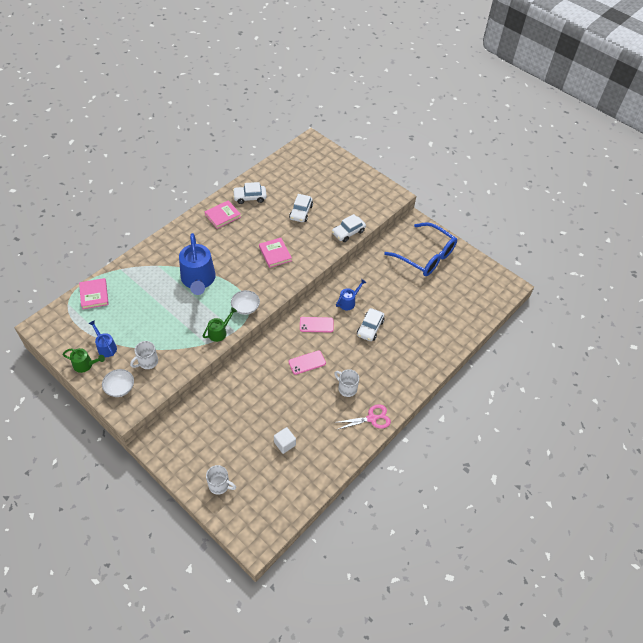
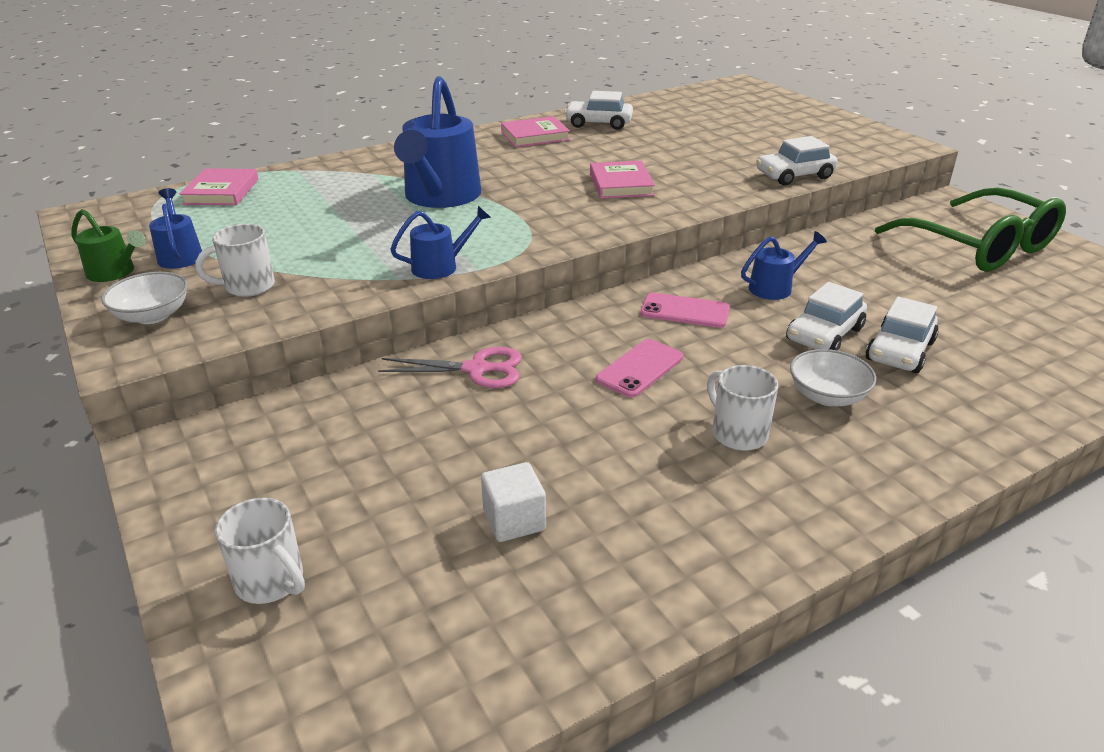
camera: 20 degrees right, 20 degrees down
(219, 332) = (441, 266): green watering can -> blue watering can
(245, 307) = (521, 241): white bowl -> white bowl (827, 396)
(301, 212) = (696, 146): white car -> white car (899, 351)
(307, 362) = (640, 368): pink phone -> pink phone turned 45 degrees counterclockwise
(371, 418) = (803, 512): pink scissors -> pink scissors (476, 369)
(425, 256) = (979, 246): blue glasses -> green glasses

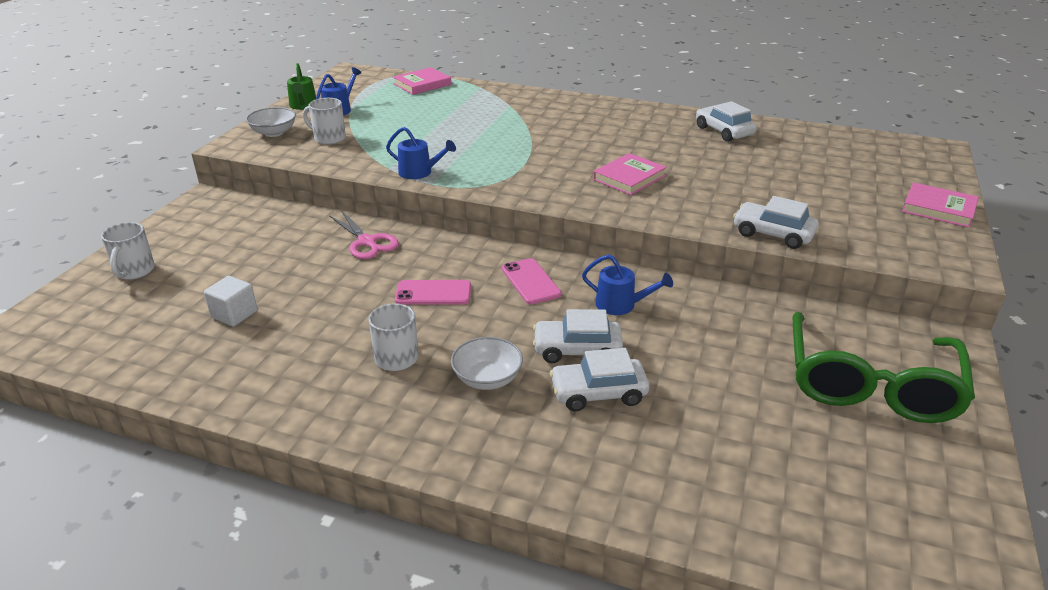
camera: 50 degrees right, 0 degrees up
(440, 197) = (509, 135): blue watering can -> none
(535, 136) = (657, 122): pink book -> pink book (938, 209)

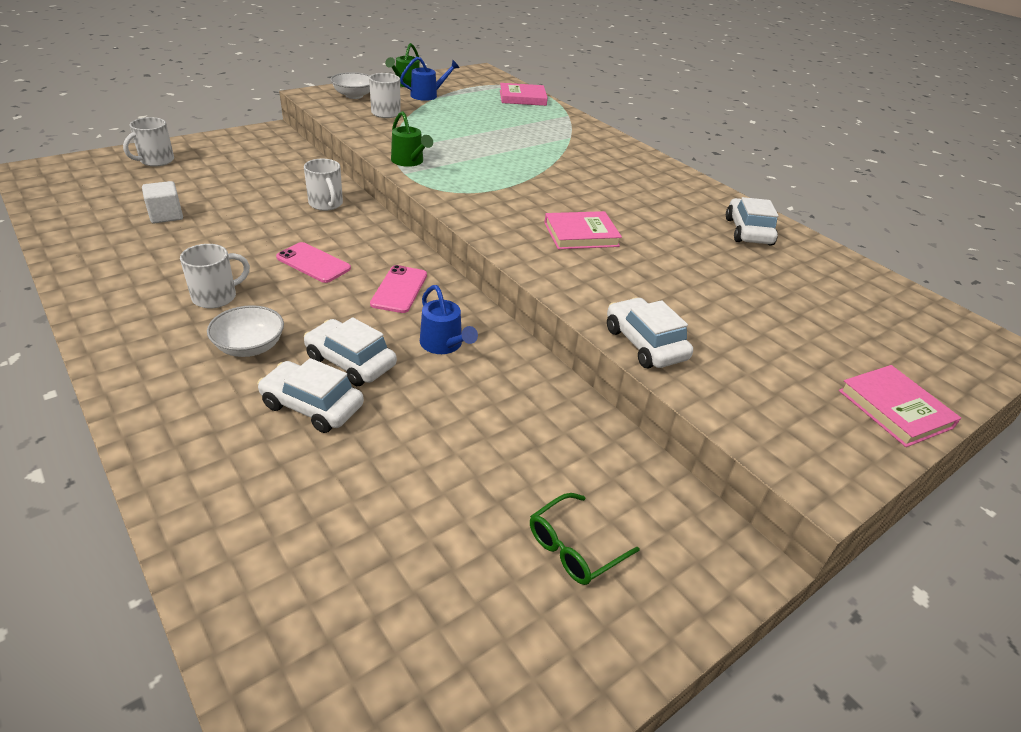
camera: 30 degrees right, 5 degrees up
(367, 242) = (326, 204): pink scissors -> white mug
(420, 172) = (409, 161): blue watering can -> green watering can
(870, 384) = (574, 548): green glasses -> green glasses, size x0.44

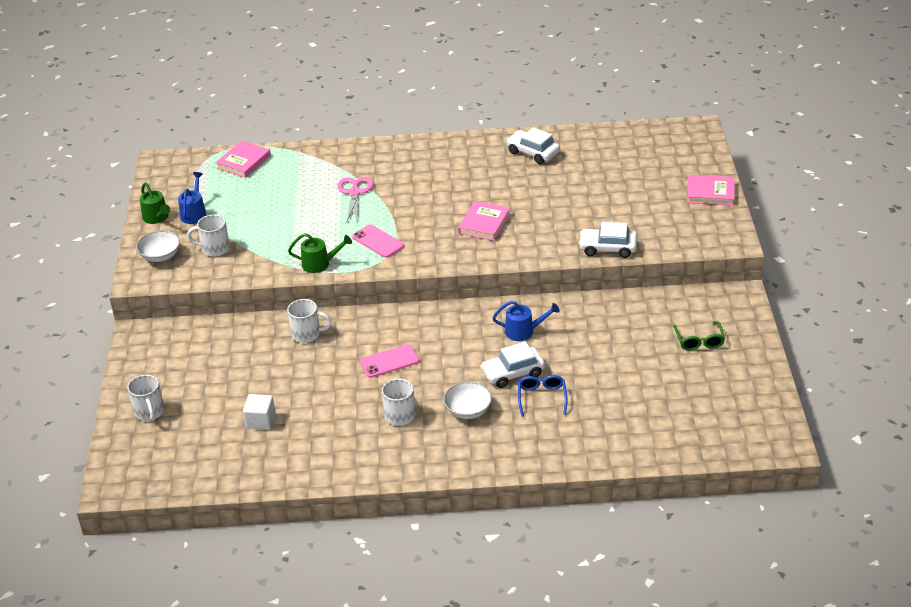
camera: 50 degrees left, 0 degrees up
(312, 406) = (542, 398): white car -> blue glasses
(399, 289) = (452, 331): pink phone -> pink phone (378, 241)
(541, 152) = (355, 193): none -> pink scissors

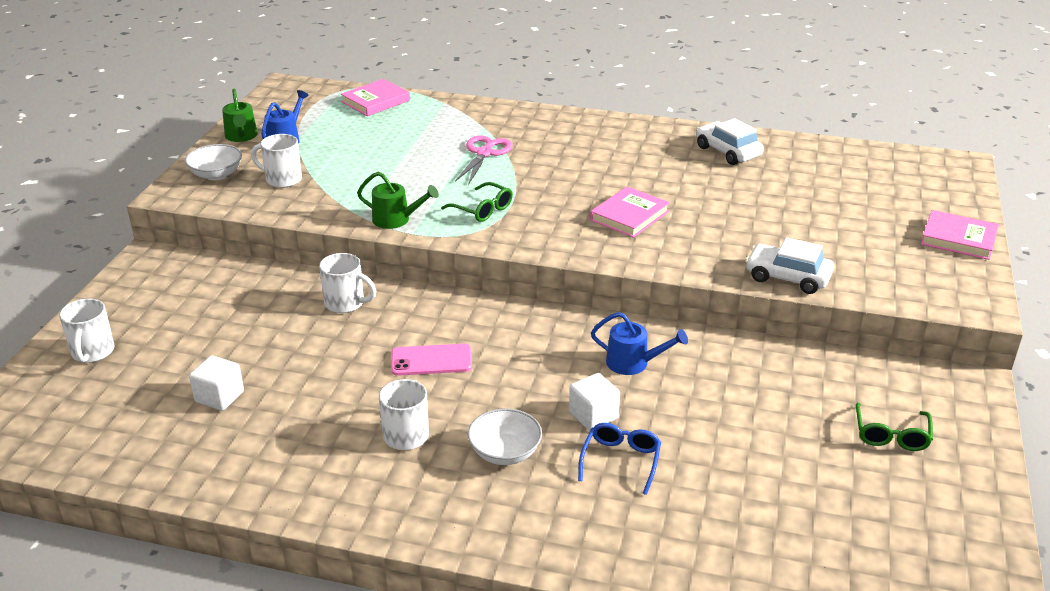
camera: 15 degrees right, 5 degrees down
(378, 241) = (482, 209): pink phone -> green glasses
(513, 373) = (593, 416): white car -> white cube

